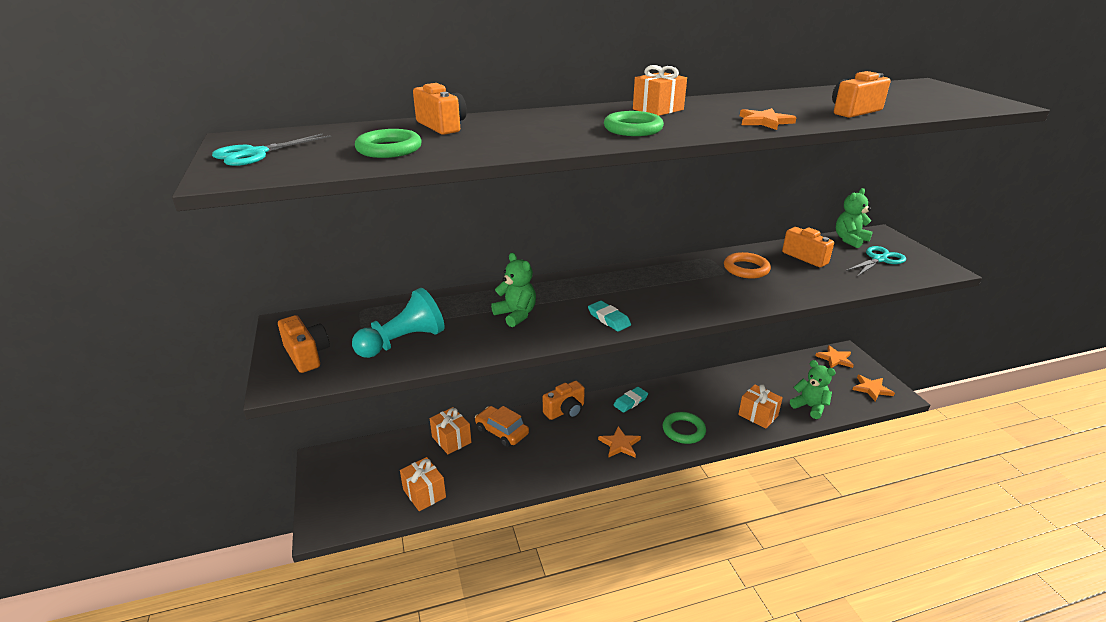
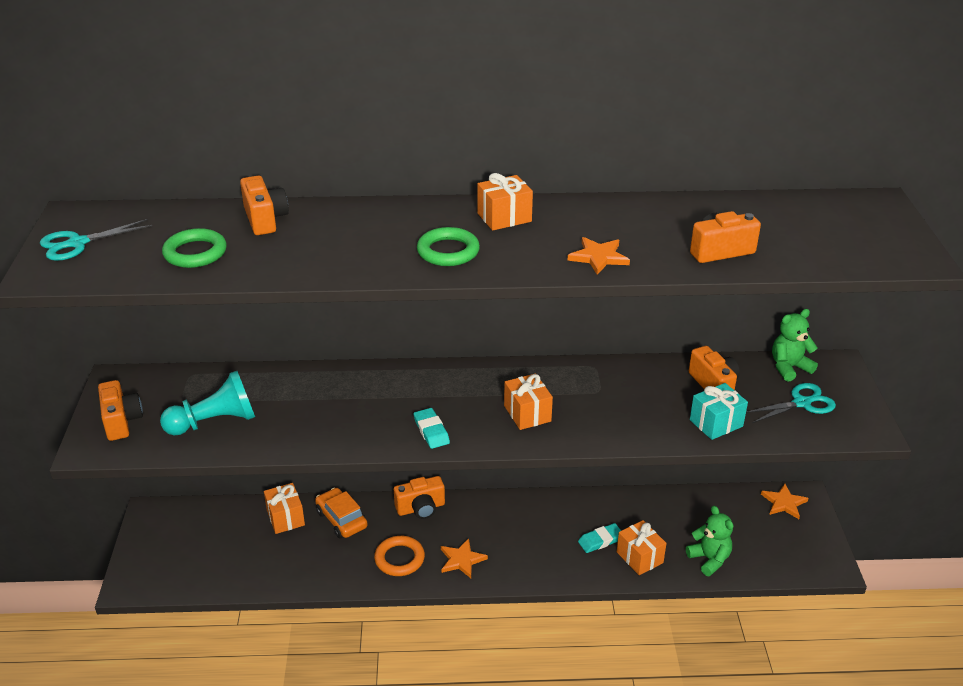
camera: 15 degrees right, 5 degrees up
(424, 493) = (236, 571): orange gift -> orange gift (527, 413)
(516, 315) = (339, 409): green teddy bear -> none
(630, 401) = (499, 511): turquoise eraser -> turquoise eraser (600, 540)
(683, 430) = (542, 558): green ring -> none
(746, 269) = (627, 390): orange ring -> orange ring (399, 559)
(830, 280) = (716, 423): none -> turquoise gift
(871, 389) = (804, 552): orange star -> none

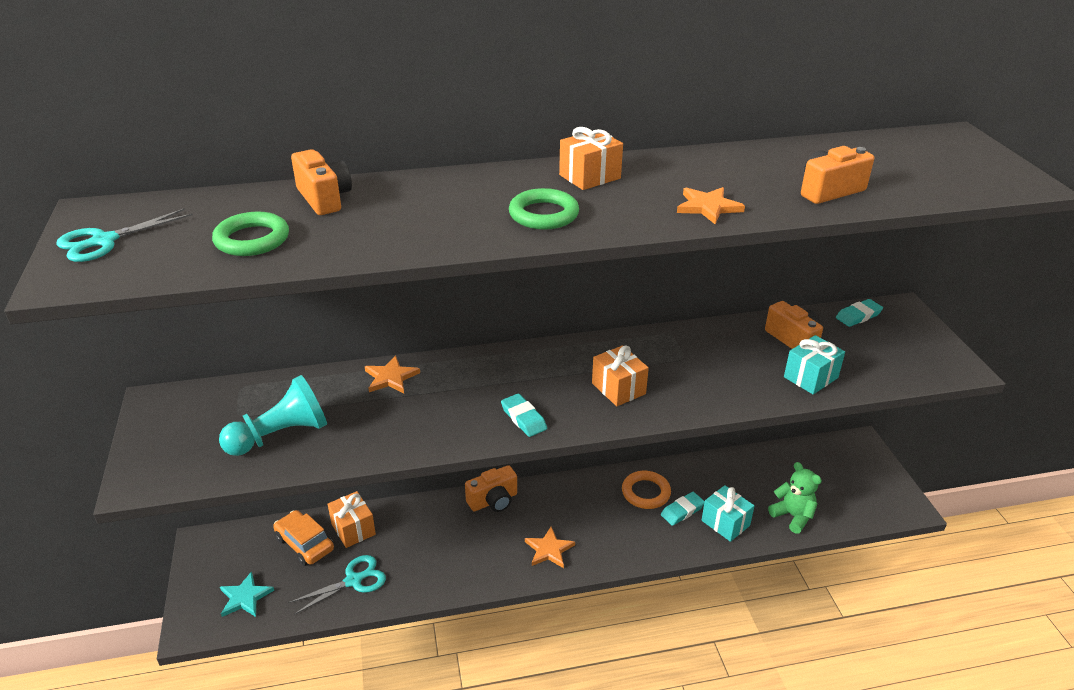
camera: 10 degrees left, 0 degrees up
(121, 421) = (171, 447): orange camera -> none
(178, 565) = (245, 597): none -> turquoise star
(341, 519) = (413, 523): orange car -> orange car (305, 544)
(399, 559) = (484, 557): orange ring -> orange ring (646, 492)
(639, 557) = (725, 523): orange gift -> turquoise gift
(784, 503) = (844, 451): orange star -> orange star (391, 377)
(789, 367) = (858, 316): green teddy bear -> turquoise eraser
(801, 403) = (884, 348): turquoise scissors -> turquoise scissors (353, 581)

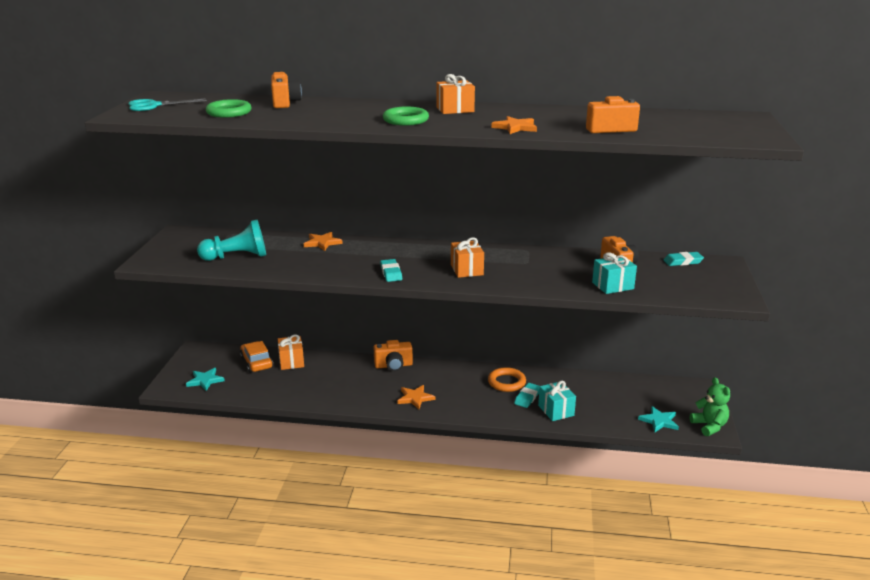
camera: 20 degrees right, 10 degrees down
(353, 581) = (275, 386): turquoise scissors -> none
(682, 511) = (527, 397): turquoise eraser -> turquoise eraser turned 45 degrees counterclockwise
(793, 516) = (612, 417): green teddy bear -> green teddy bear (709, 426)
(844, 507) = (659, 421): none -> turquoise star

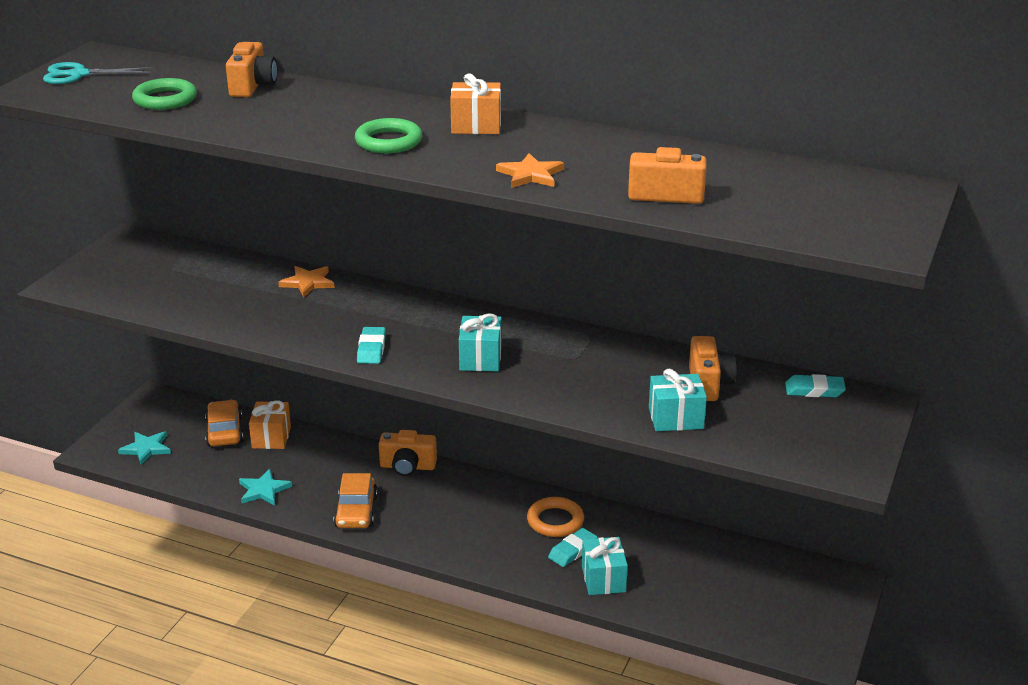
camera: 15 degrees right, 5 degrees up
(237, 257) = (182, 292): turquoise pawn -> none
(373, 396) = (356, 511): none -> orange car
(415, 398) = (412, 524): orange star -> none
(466, 270) = (480, 358): orange gift -> turquoise gift
(659, 421) = (749, 624): turquoise star -> turquoise star (263, 490)
(709, 426) = (821, 646): green teddy bear -> none

